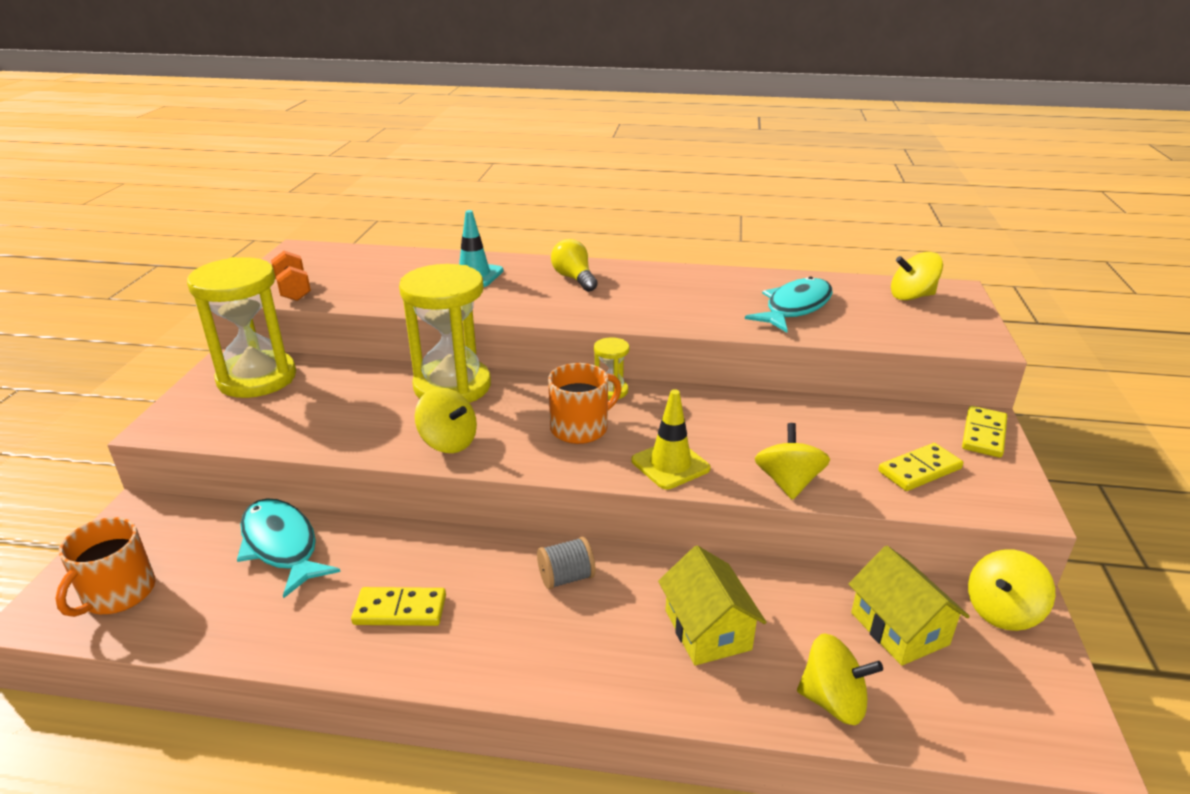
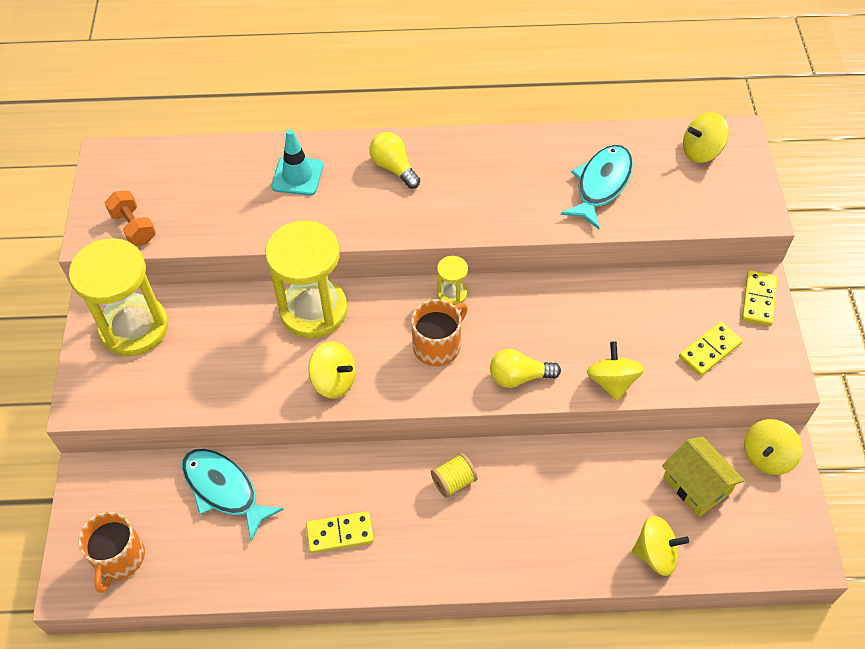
camera: 10 degrees left, 25 degrees up
(566, 577) = (454, 481): grey spool -> yellow spool
(670, 465) = (519, 377): yellow traffic cone -> yellow light bulb
(707, 630) = (565, 510): yellow house -> none

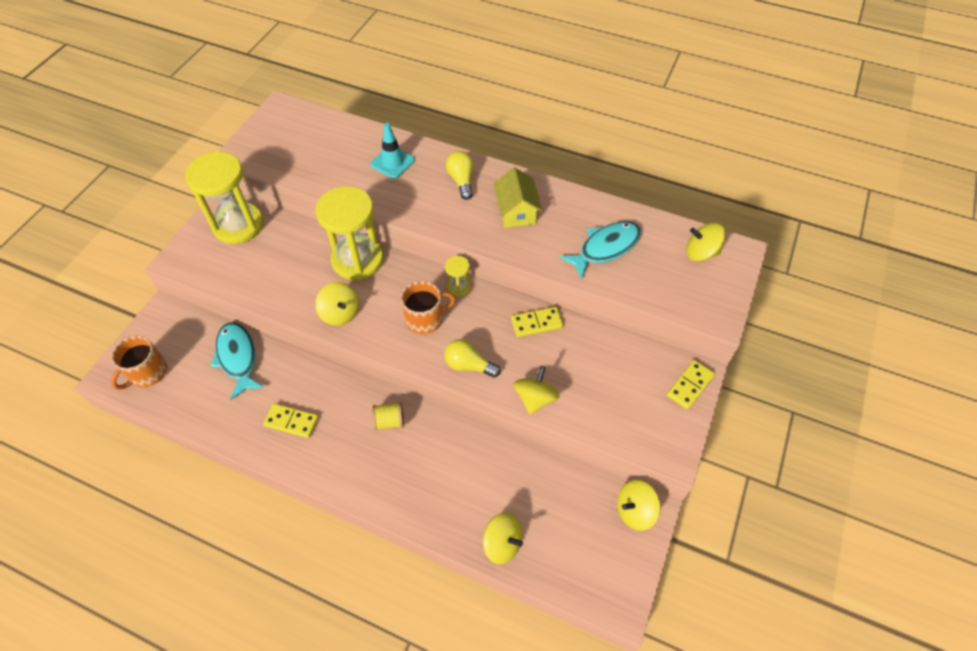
camera: 25 degrees right, 0 degrees up
(134, 227) = (267, 157): orange dumbbell -> none
(696, 485) = (565, 507): yellow house -> yellow house (516, 211)
(710, 350) = (626, 407): yellow domino -> yellow domino (536, 323)

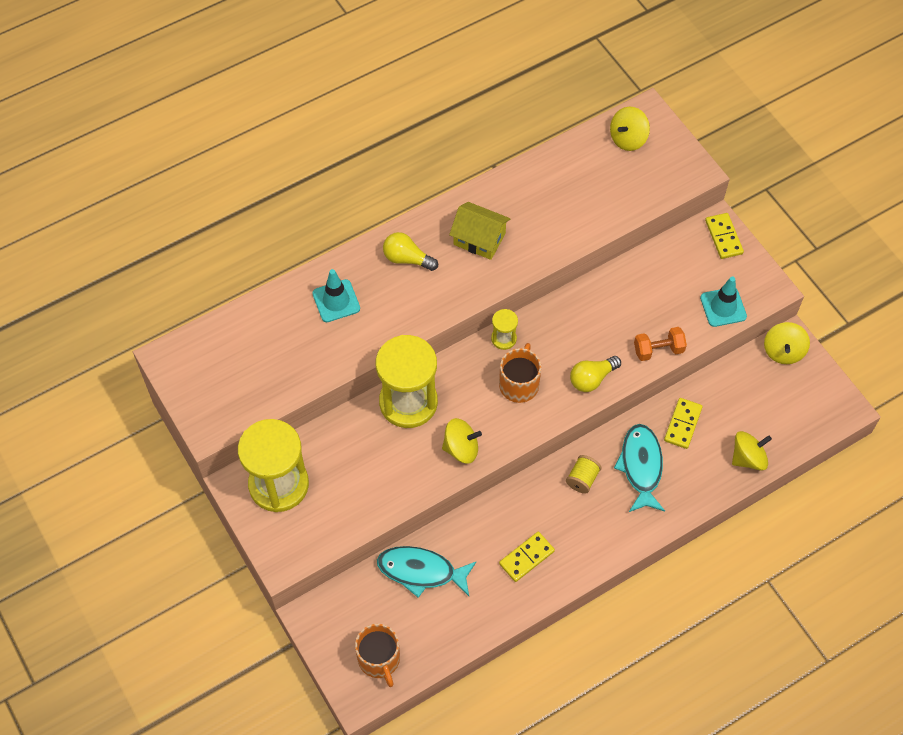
camera: 55 degrees left, 5 degrees up
(535, 398) = (658, 350): yellow spinning top -> orange dumbbell
(536, 323) = (587, 303): yellow domino -> yellow domino (683, 424)
(605, 248) = (571, 201): turquoise fish -> turquoise fish (641, 466)
(620, 425) = (723, 307): none -> turquoise traffic cone

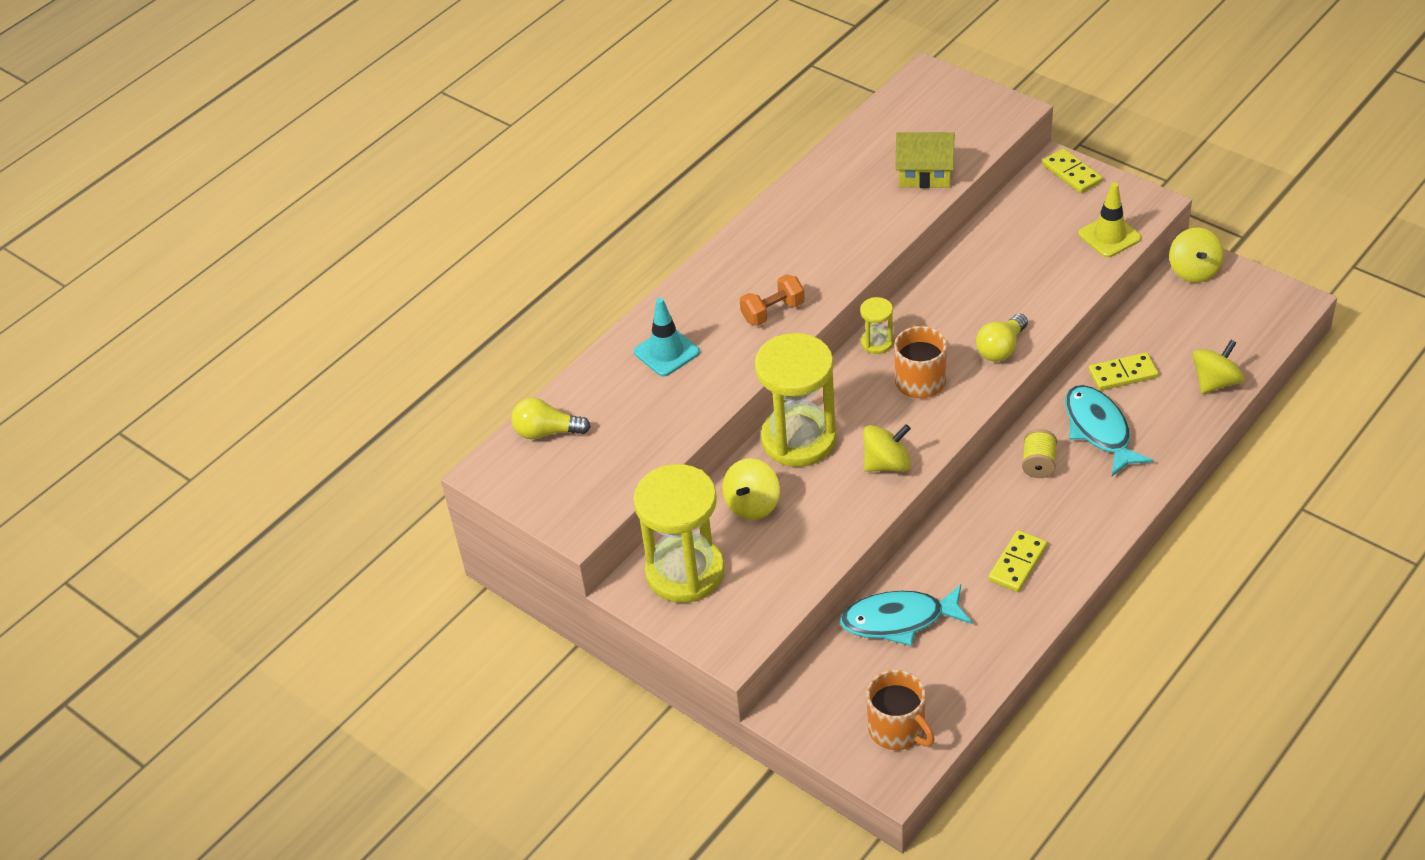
camera: 15 degrees left, 15 degrees down
(407, 259) = (729, 287): yellow light bulb -> yellow light bulb (546, 432)
(479, 239) = (803, 243): yellow house -> yellow house (925, 174)
(628, 139) = (919, 104): yellow spinning top -> yellow spinning top (752, 504)
(658, 350) = (1060, 298): orange dumbbell -> orange dumbbell (773, 312)
(683, 424) = (1123, 374): yellow domino -> yellow domino turned 75 degrees clockwise
(723, 307) = (1109, 236): turquoise traffic cone -> yellow traffic cone

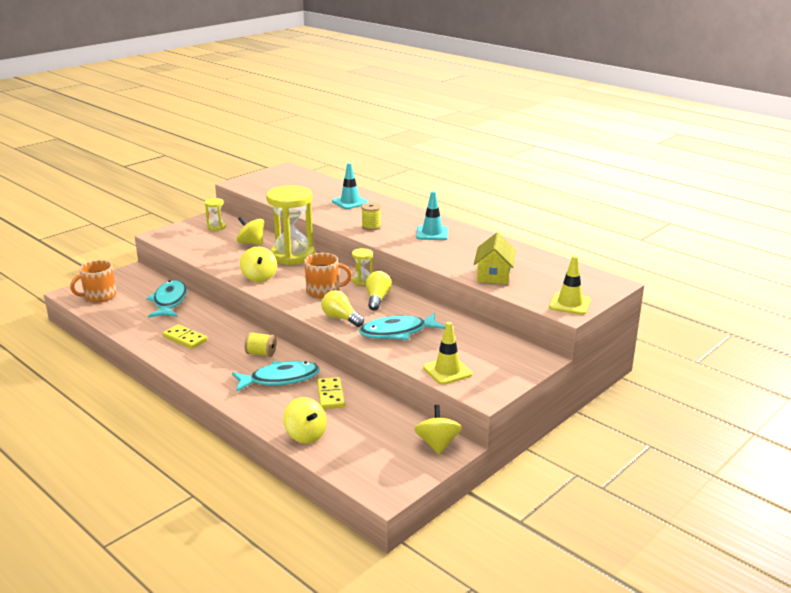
camera: 90 degrees right, 20 degrees down
(546, 432) = (305, 178): yellow light bulb -> yellow light bulb (377, 299)
(685, 572) = (216, 227): yellow hourglass -> yellow hourglass, size x0.44
(773, 312) = (371, 226): orange dumbbell -> yellow spool
(790, 243) = (432, 233): none -> turquoise traffic cone
(993, 109) = (569, 304): none -> yellow traffic cone
(1025, 288) = (397, 332): none -> turquoise fish
(1071, 173) = (527, 363): yellow domino -> none
(1194, 270) = (437, 444): yellow spinning top -> yellow spinning top turned 90 degrees clockwise

